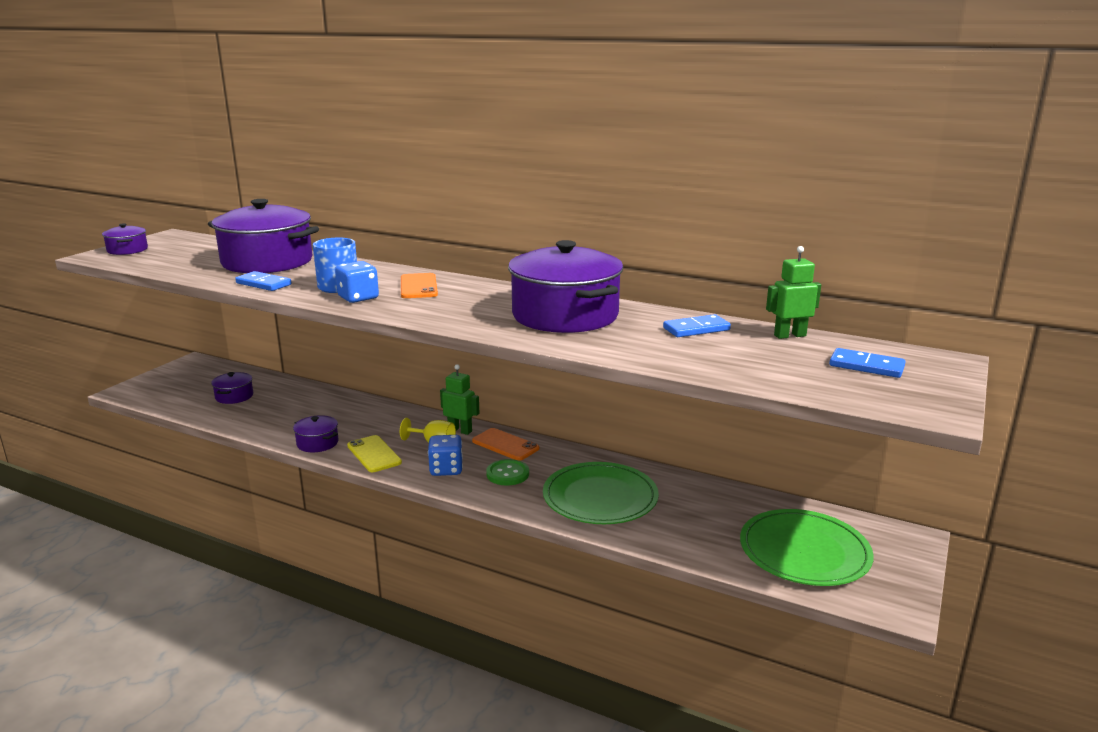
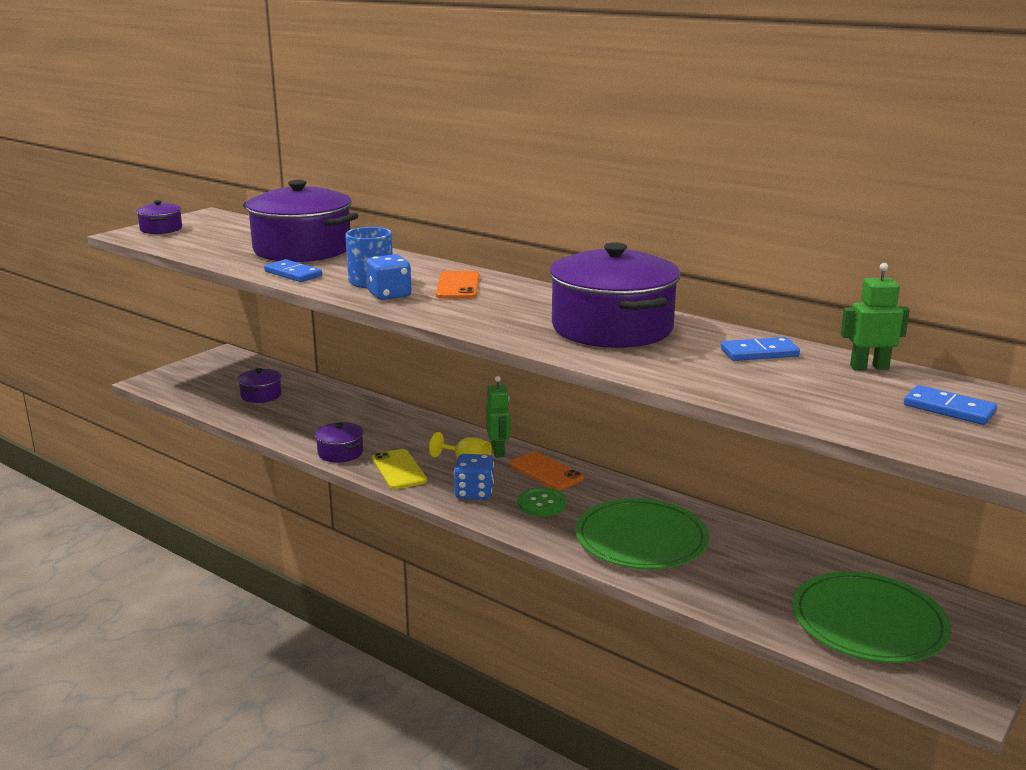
camera: 10 degrees right, 0 degrees up
(460, 430) = (498, 451): green robot -> green robot turned 45 degrees clockwise

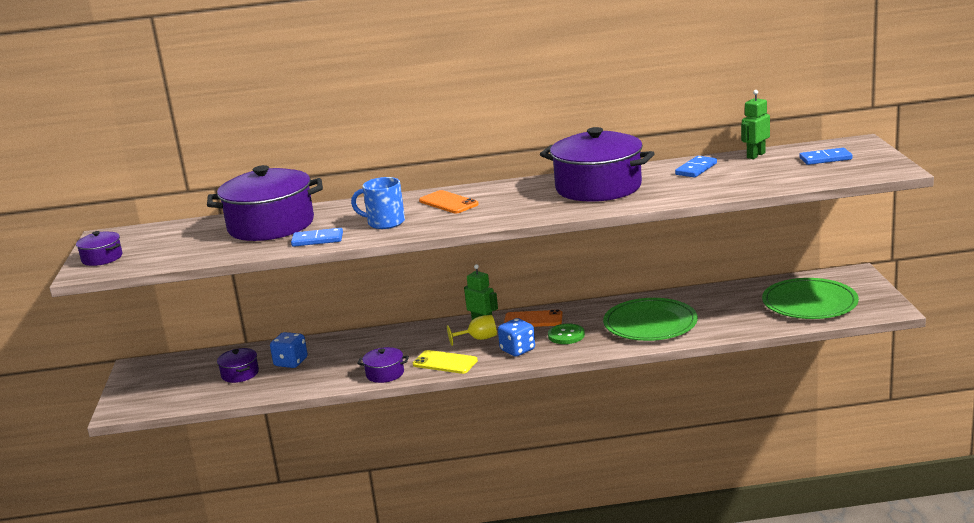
camera: 40 degrees left, 0 degrees up
(389, 295) = (423, 224): blue dice -> blue dice (291, 362)

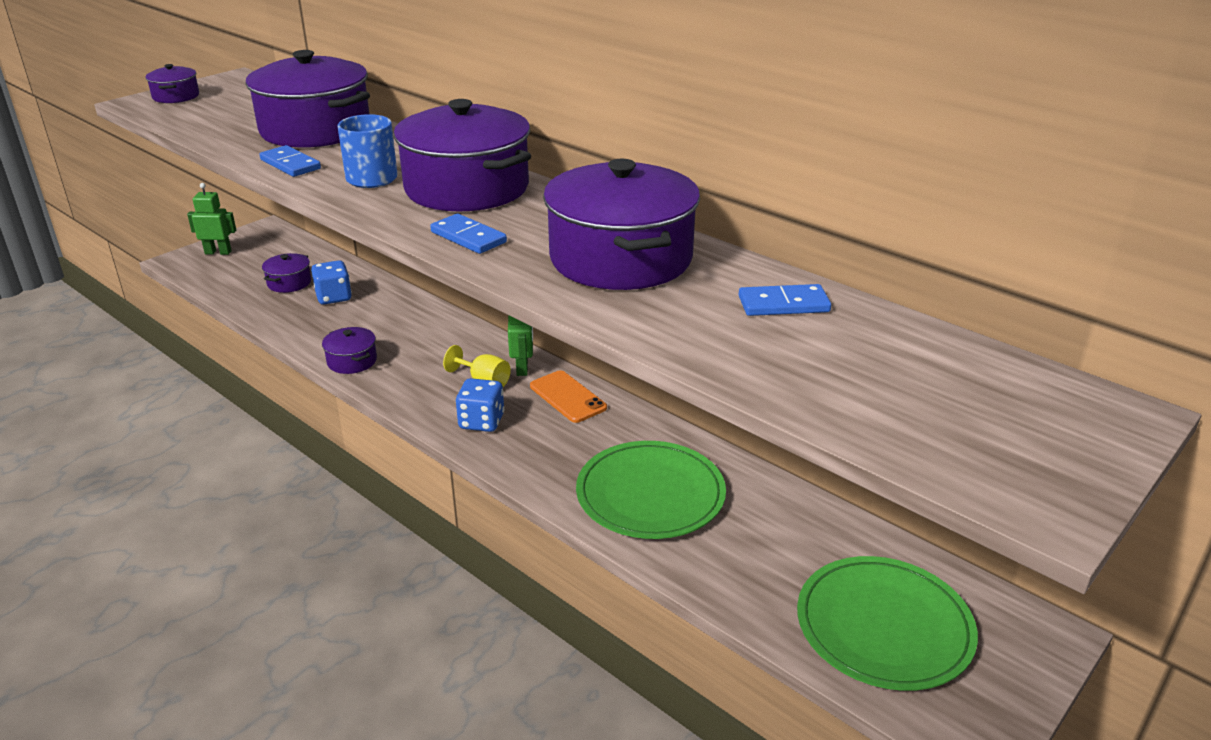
camera: 45 degrees right, 10 degrees up
(445, 362) = (408, 386): yellow phone -> none
(448, 203) = (467, 188): orange phone -> purple pot
(566, 335) = (552, 440): green button -> none
(755, 155) = (911, 333): green robot -> green robot (218, 252)
(825, 159) = (992, 406): blue domino -> blue domino (468, 237)

